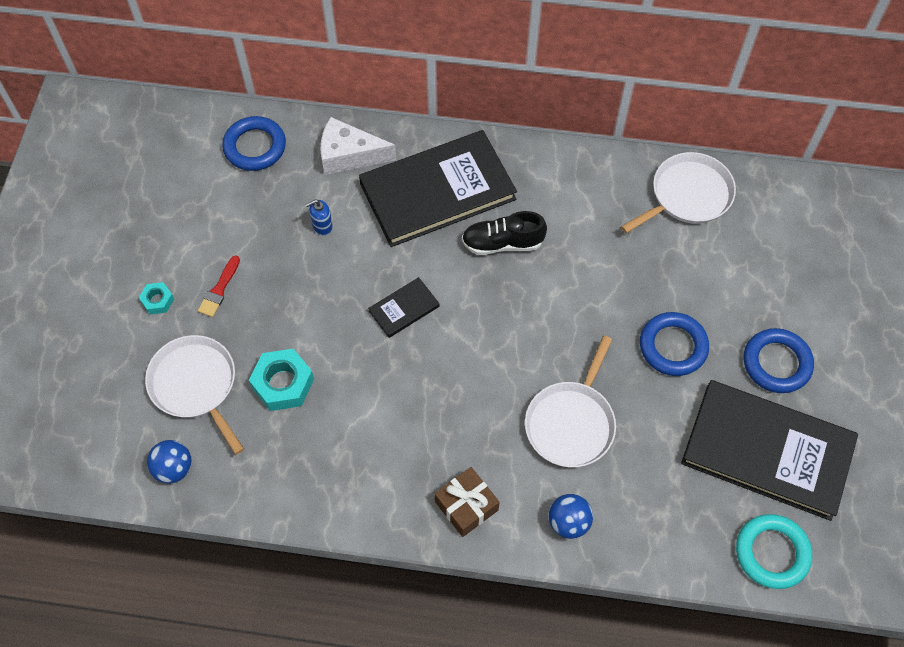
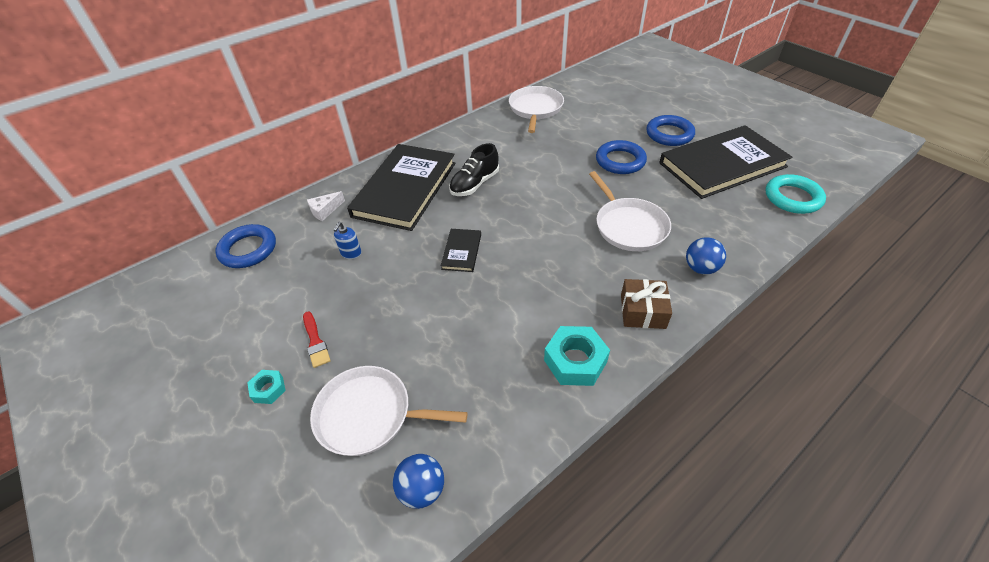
camera: 45 degrees left, 15 degrees down
(283, 383) = (436, 354): turquoise nut -> turquoise nut (575, 361)
(349, 155) = (325, 210): white cheese -> white cheese, size x0.56

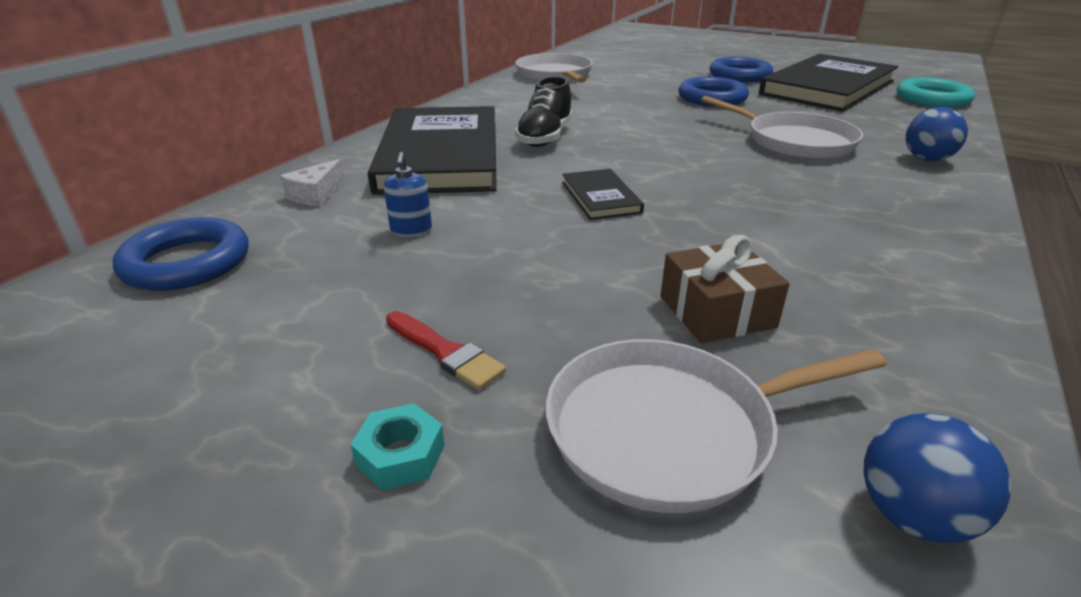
camera: 25 degrees left, 15 degrees down
(575, 361) = (911, 269): turquoise nut -> none
(642, 311) = (921, 205): brown gift -> brown gift (717, 312)

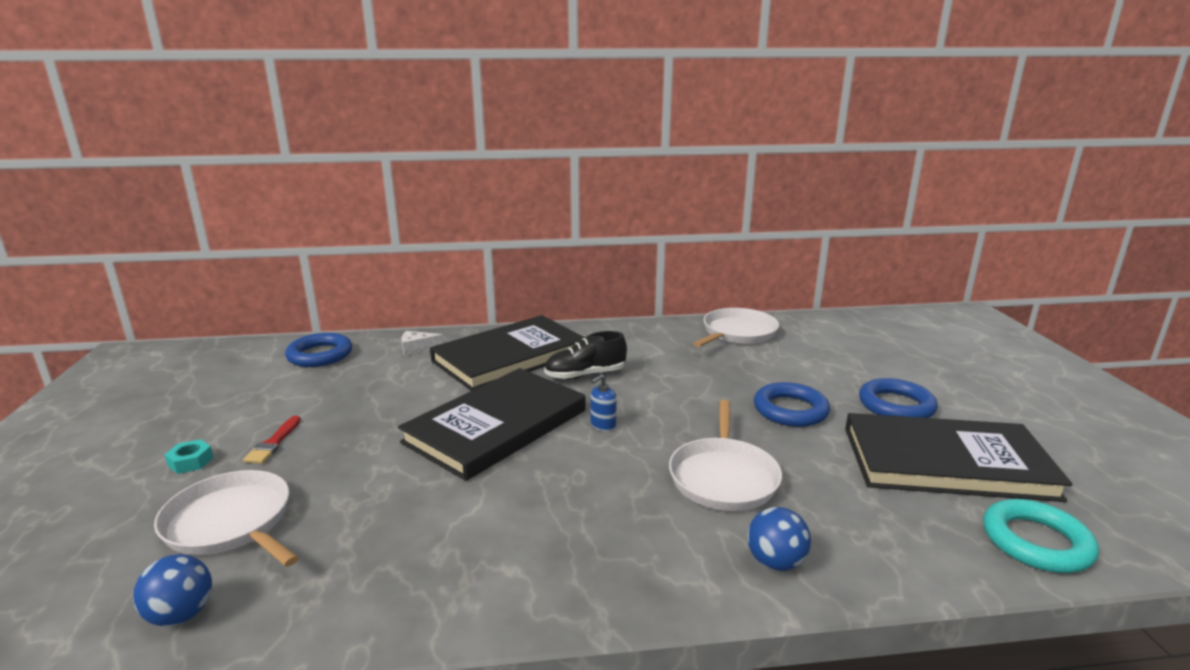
camera: 55 degrees right, 10 degrees down
(411, 230) = (395, 388): blue soap dispenser -> blue soap dispenser (603, 425)
(600, 197) = (497, 426): black book -> black book, size x2.35
(717, 312) = (361, 509): brown gift -> none

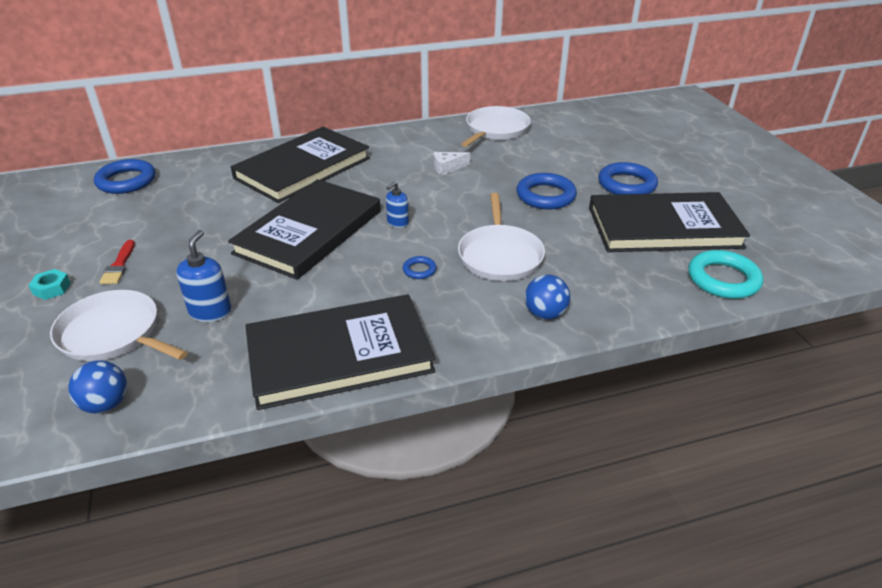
camera: 10 degrees left, 15 degrees up
(352, 509) = (210, 311): none -> blue soap dispenser
(417, 349) = (216, 167): white cheese -> white cheese (447, 167)
(489, 585) = (339, 354): none -> black book
(585, 375) = (373, 180): black shoe -> none
(617, 485) = (419, 270): none -> blue ring

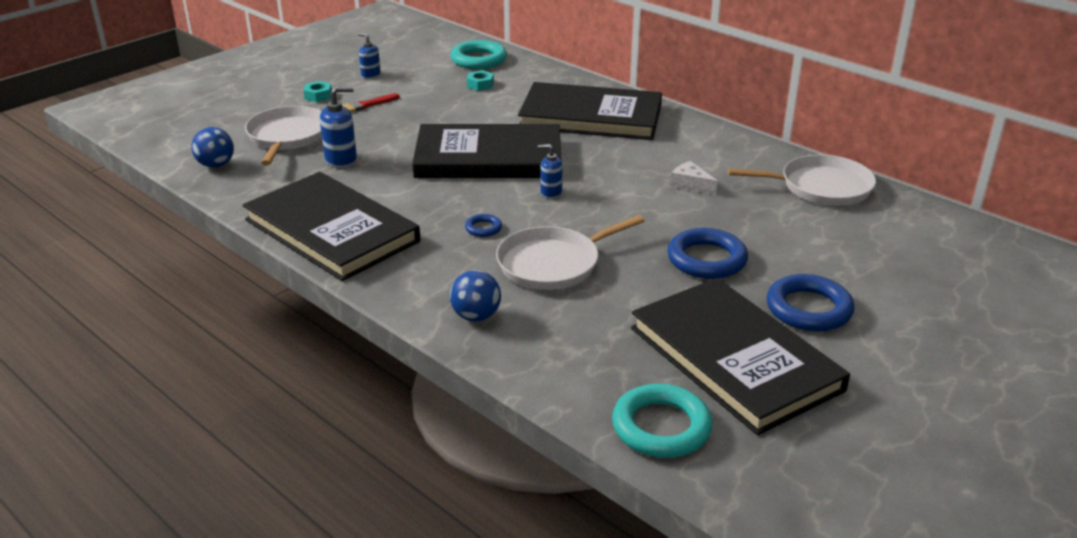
camera: 60 degrees right, 5 degrees down
(59, 244) = (370, 75): none -> blue soap dispenser
(126, 181) = (478, 60): blue ring -> turquoise ring
(175, 195) = (480, 85): none -> turquoise nut

